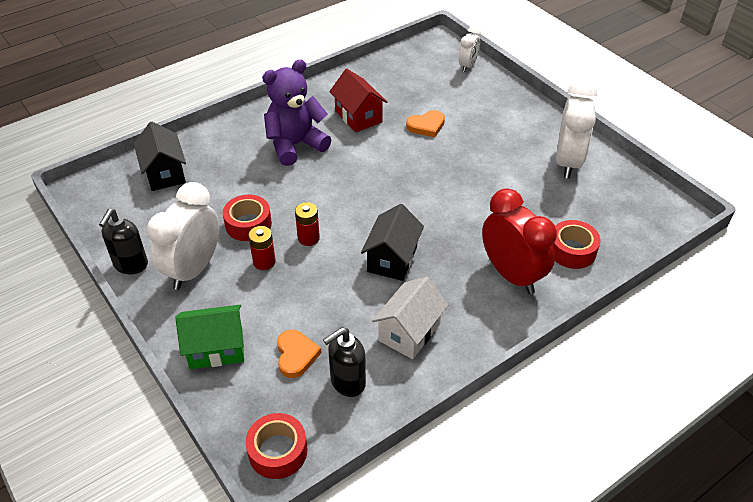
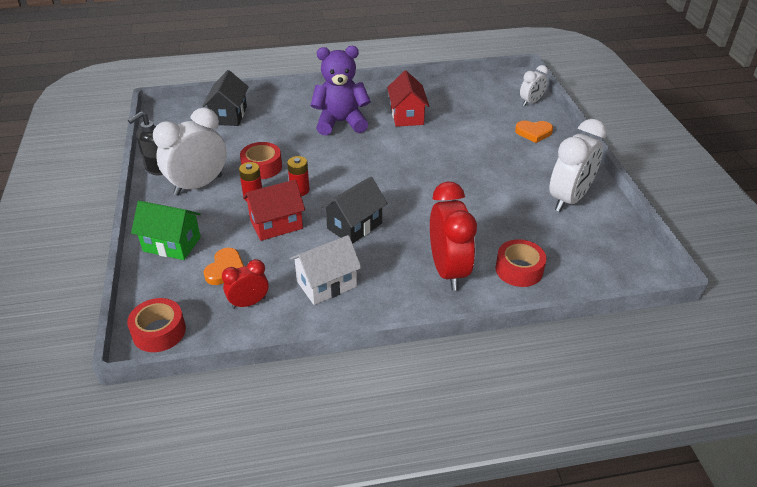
camera: 25 degrees right, 5 degrees down
(312, 285) = (276, 224): none -> red house
(347, 382) = (249, 303): black soap dispenser -> red clock
(426, 126) = (459, 137): orange heart -> orange heart (533, 133)

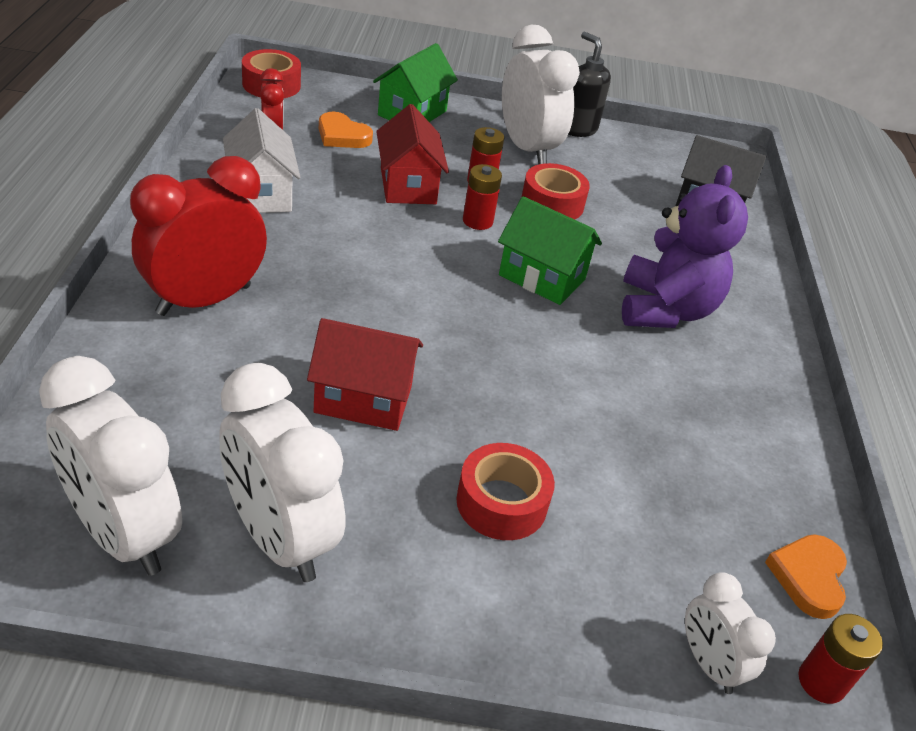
camera: 100 degrees right, 0 degrees up
(340, 161) = (542, 277): none -> green house
(354, 226) = (364, 246): black house -> none
(407, 116) = (675, 402): red house -> red house (363, 399)
(448, 270) = (204, 300): red clock -> red clock turned 135 degrees clockwise
(518, 83) = (821, 682): none -> red battery
(519, 269) = (145, 375): red tape -> red tape (501, 502)
(533, 133) = (556, 597): orange heart -> orange heart (808, 577)
(605, 240) = (123, 534): none -> white clock

